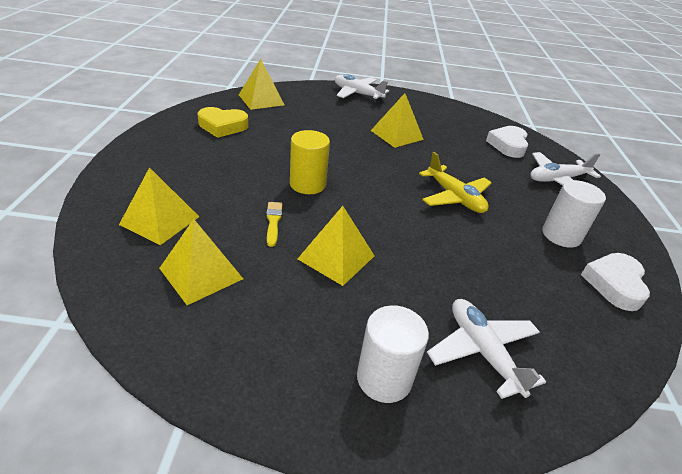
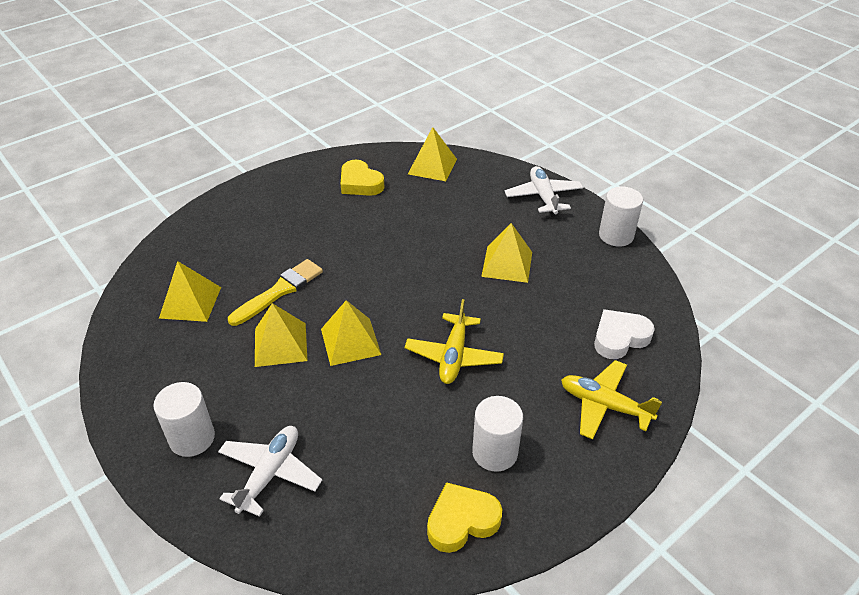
camera: 50 degrees right, 5 degrees up
(160, 220) = (215, 249): yellow pyramid -> yellow pyramid (350, 341)
(273, 222) = (279, 291): yellow brush -> yellow brush, size x1.79
(307, 184) = (348, 273): yellow cylinder -> none
(424, 99) = (616, 235): none -> white cylinder
(557, 180) = (604, 405): white plane -> yellow plane
(614, 284) = (462, 521): white heart -> yellow heart

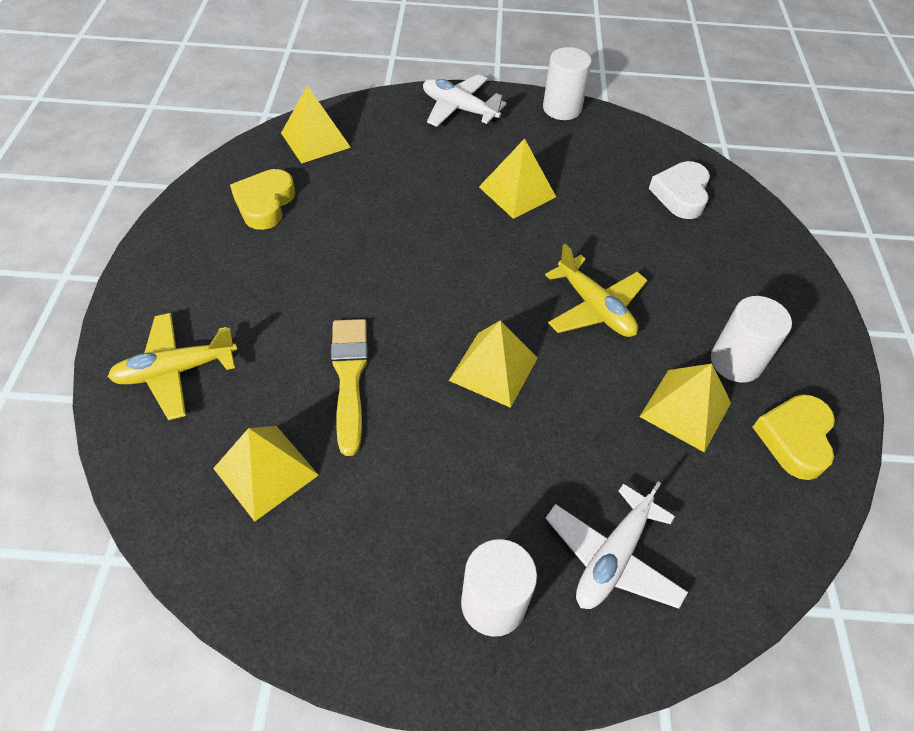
camera: 50 degrees left, 10 degrees up
(270, 474) = (612, 557): white plane -> white plane turned 120 degrees counterclockwise
(280, 344) = (433, 429): yellow pyramid -> yellow pyramid (685, 409)
(360, 183) = (265, 204): yellow heart -> yellow heart turned 105 degrees clockwise
(604, 405) = (745, 257): yellow plane -> yellow plane (176, 371)

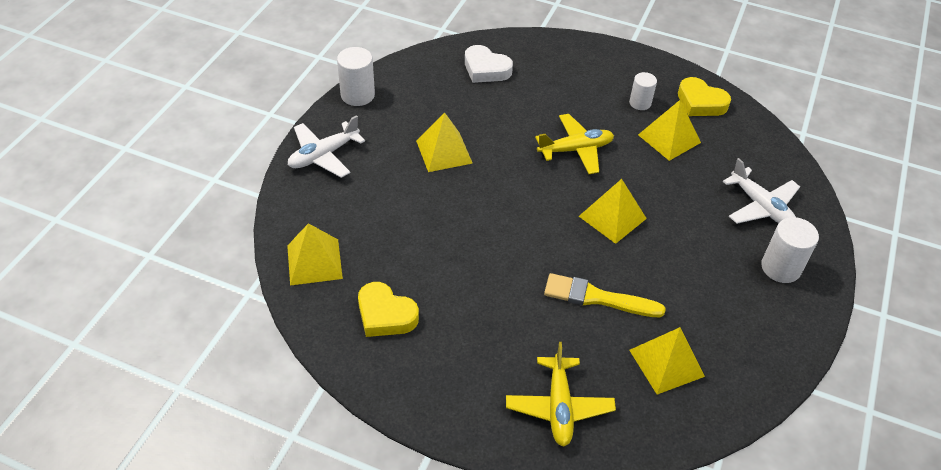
camera: 70 degrees left, 5 degrees down
(736, 362) = (640, 103): white cylinder -> white cylinder, size x0.65

